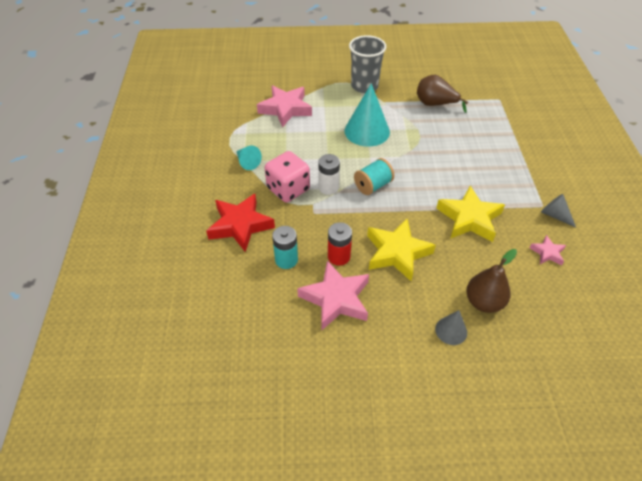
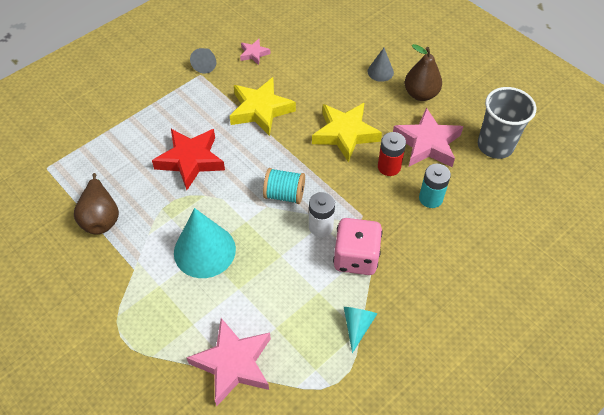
camera: 130 degrees left, 5 degrees up
(240, 225) = (436, 260): red star -> red star (190, 160)
(364, 86) = (114, 310): grey cup -> grey cup (495, 146)
(483, 302) = (338, 67): brown pear -> brown pear (420, 94)

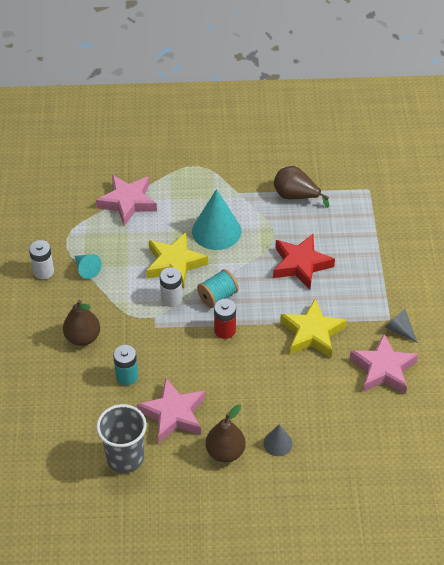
camera: 130 degrees right, 5 degrees down
(254, 54) = (383, 369): pink star -> pink star, size x2.00
(345, 134) = (235, 369): yellow star -> yellow star (174, 263)
(356, 257) = (129, 300): pink dice -> none
(389, 167) = (178, 373): red battery -> red battery (225, 330)
(399, 365) = (43, 271): none -> white battery
(432, 262) = (82, 337): none -> brown pear

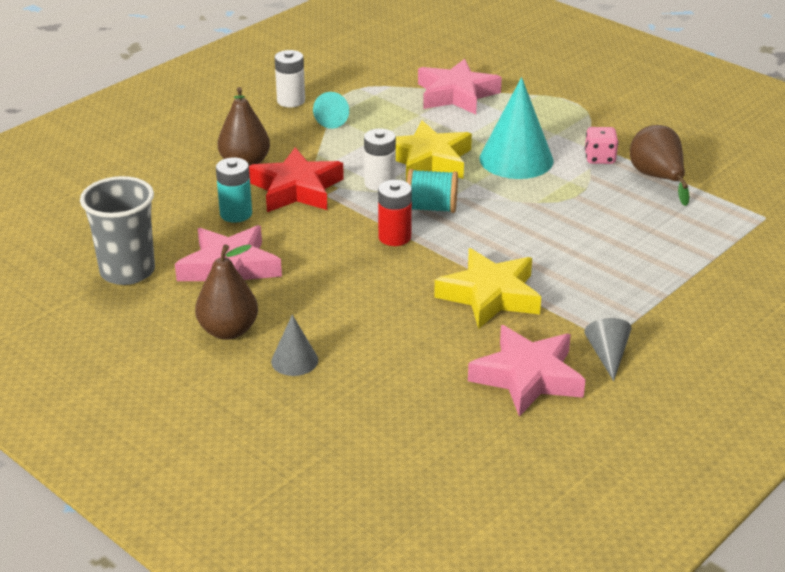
camera: 45 degrees right, 15 degrees down
(254, 201) = (599, 158): none -> pink dice
(300, 264) = (571, 233): red star -> red star (296, 189)

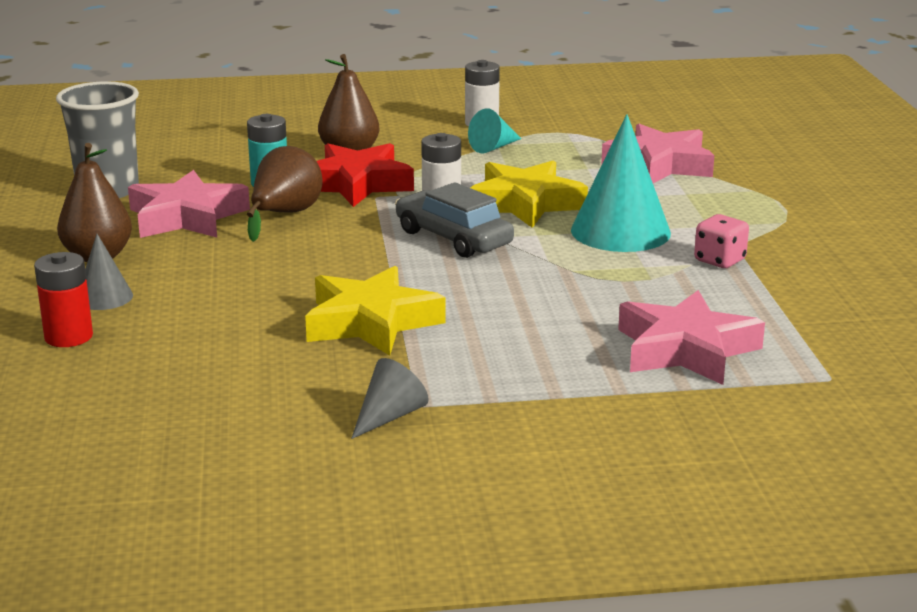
camera: 40 degrees right, 10 degrees down
(394, 237) = (373, 247): red battery -> red battery (68, 337)
(431, 208) = (453, 238): turquoise spool -> grey car
(527, 377) = (274, 397): pink star -> pink star (685, 349)
(657, 178) = (757, 298): brown pear -> brown pear (284, 215)

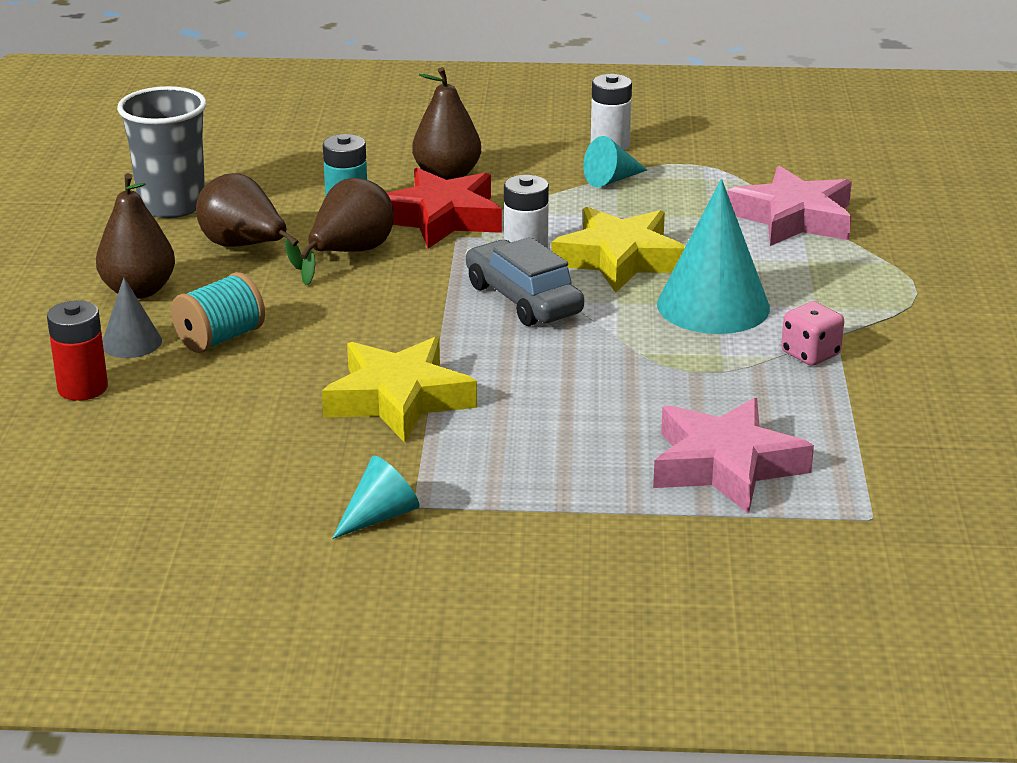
camera: 10 degrees right, 5 degrees up
(186, 217) = (245, 247): pink star -> brown pear
(188, 288) = (220, 338): none -> turquoise spool
(390, 416) = (380, 516): grey cone -> turquoise cone

